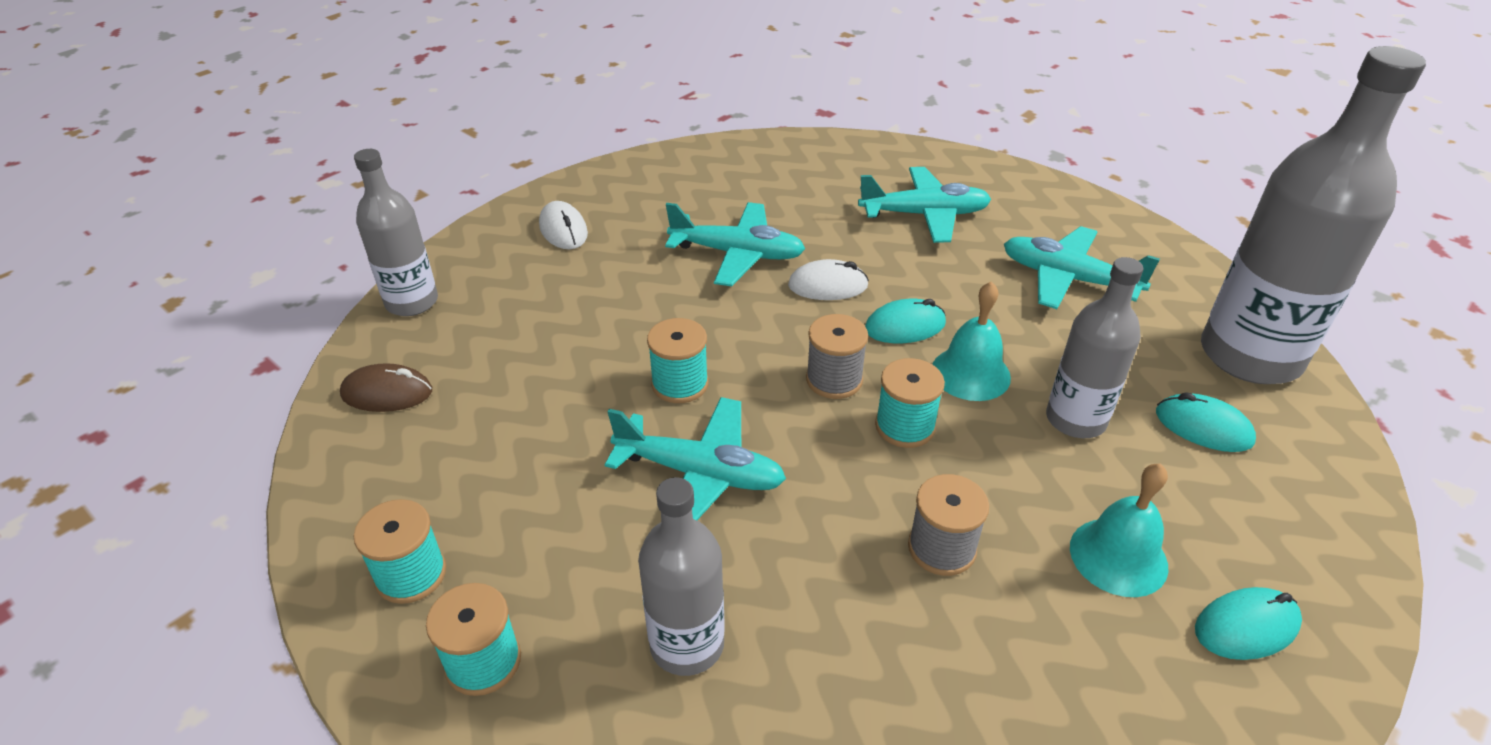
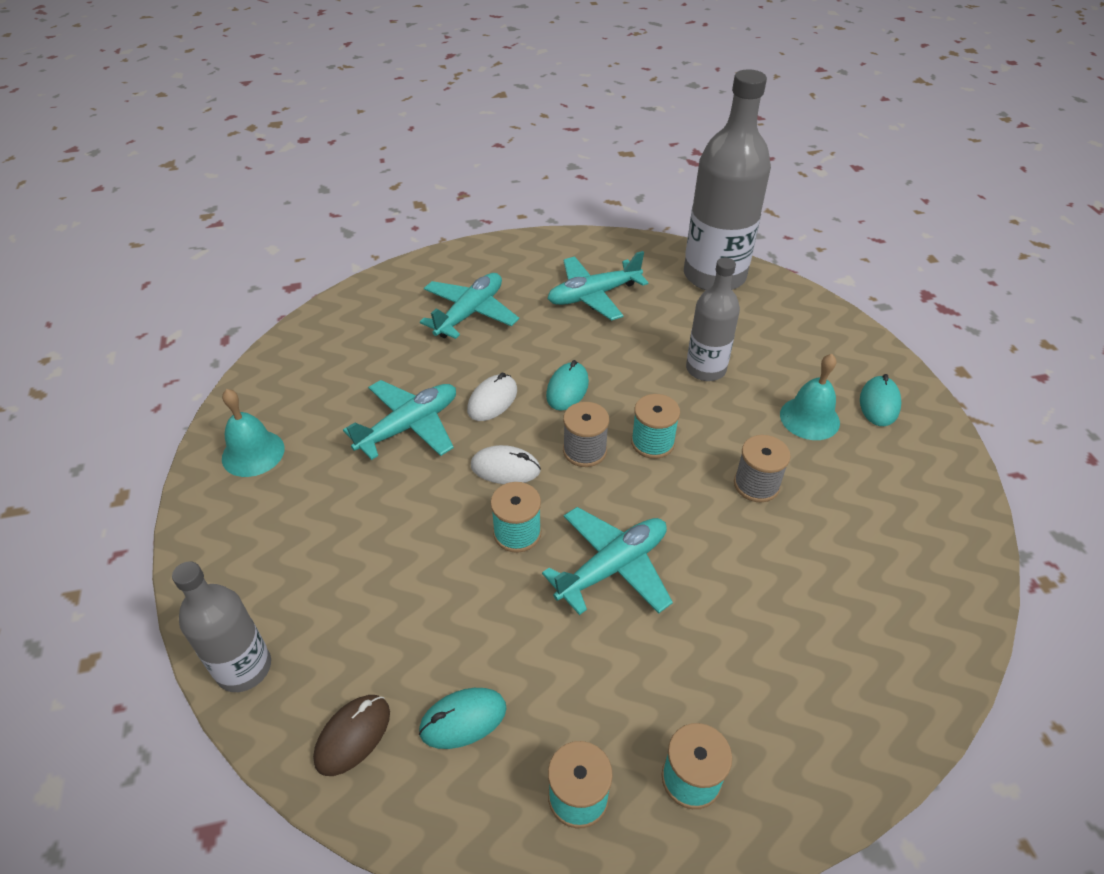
camera: 55 degrees left, 5 degrees up
(563, 230) = (261, 513): white mouse -> white mouse (505, 468)
(687, 644) = (748, 649): grey bottle -> none
(970, 373) = (634, 386): turquoise bell -> turquoise bell (253, 453)
(1203, 427) = (749, 327): turquoise mouse -> turquoise mouse (463, 719)

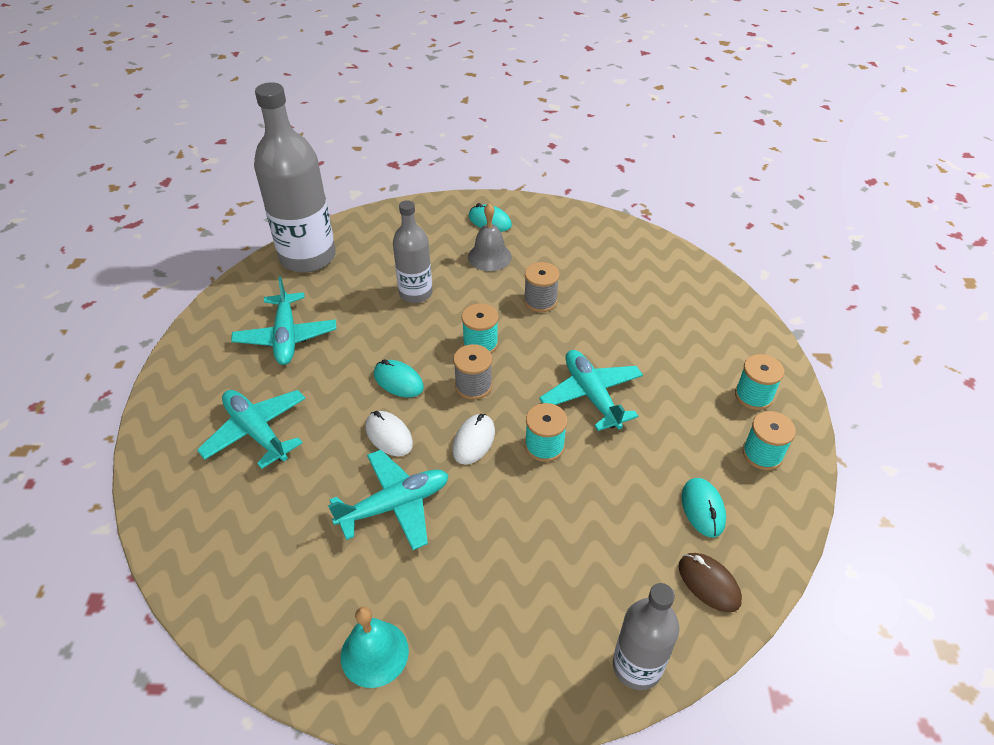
camera: 75 degrees left, 0 degrees up
(409, 426) = (394, 505): turquoise plane -> turquoise plane turned 90 degrees clockwise
(809, 418) = (489, 257): turquoise bell -> grey bell

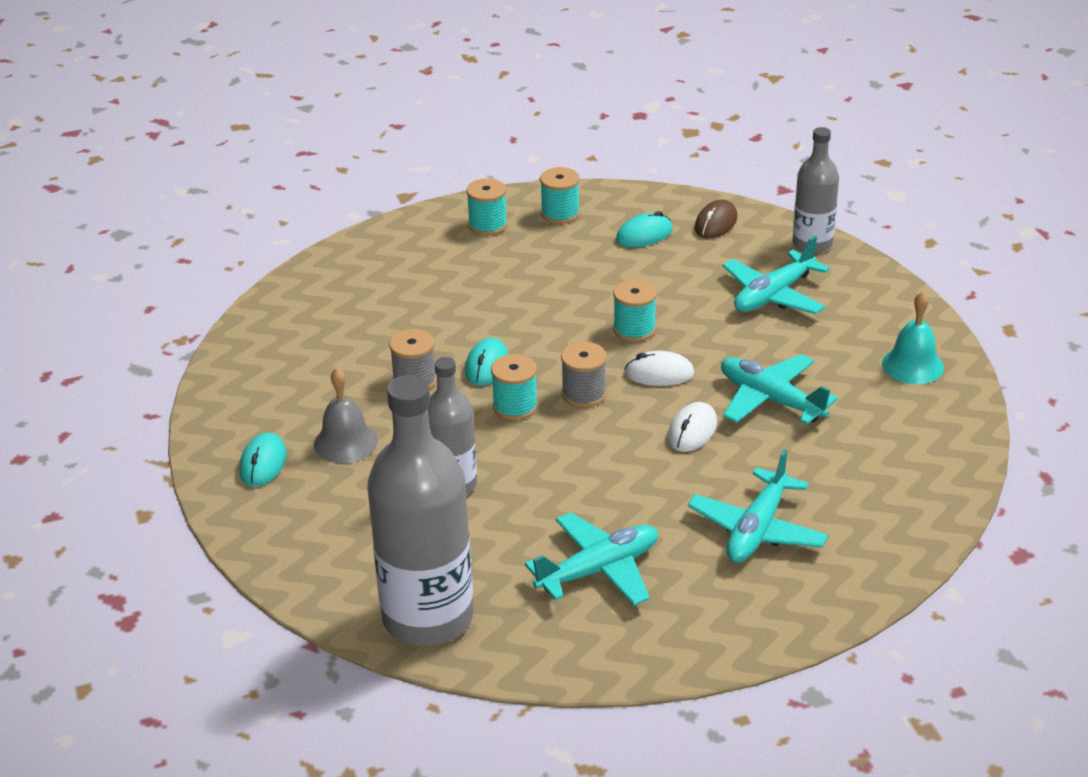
camera: 110 degrees left, 10 degrees down
(398, 381) = (612, 449): turquoise mouse -> turquoise mouse (486, 366)
(591, 395) = (548, 315): turquoise plane -> turquoise plane (773, 295)

